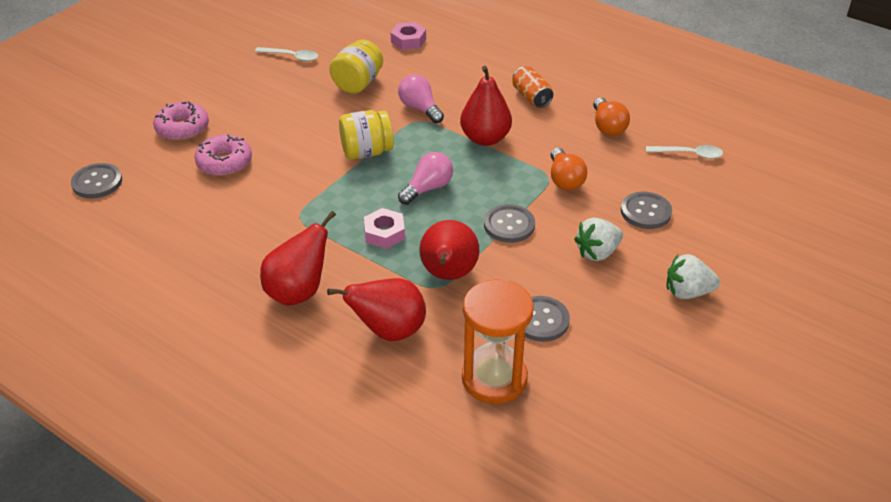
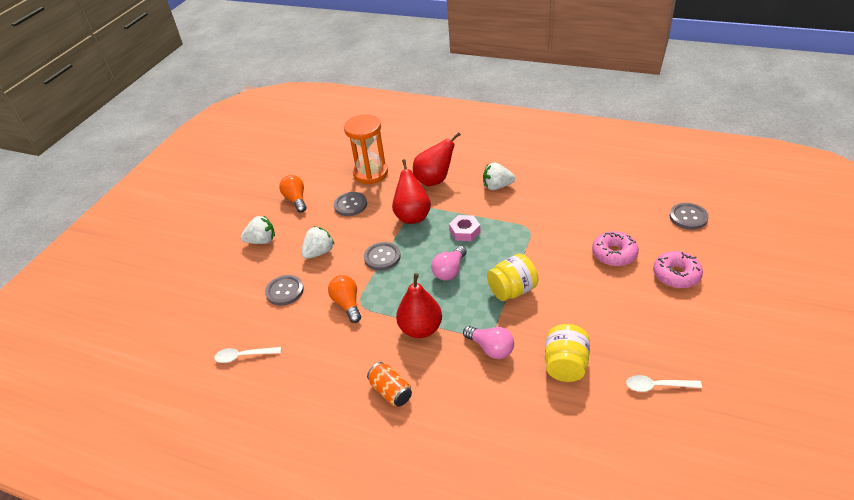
camera: 170 degrees right, 0 degrees up
(298, 292) = (497, 186): red pear -> white strawberry
(408, 40) = (550, 449): pink nut -> none
(607, 127) = (314, 370): orange light bulb -> orange light bulb (296, 200)

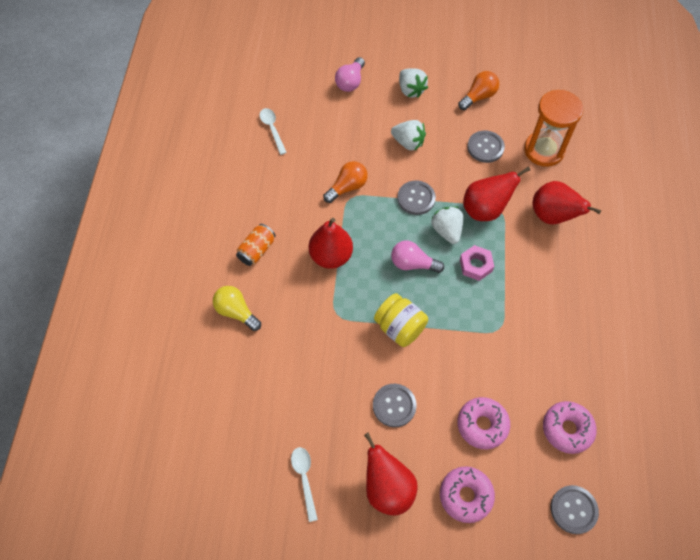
camera: 70 degrees right, 20 degrees up
(284, 291) = (351, 132): grey button -> grey button (394, 406)
(460, 421) = (236, 312): none -> yellow light bulb
(491, 348) = (320, 321): pink light bulb -> pink light bulb (350, 82)
(497, 186) = (563, 283): white strawberry -> white strawberry (447, 231)
(565, 365) = (313, 391): yellow jar -> none
(622, 208) = (567, 429): none -> pink donut
(668, 324) = (387, 488): none -> red pear

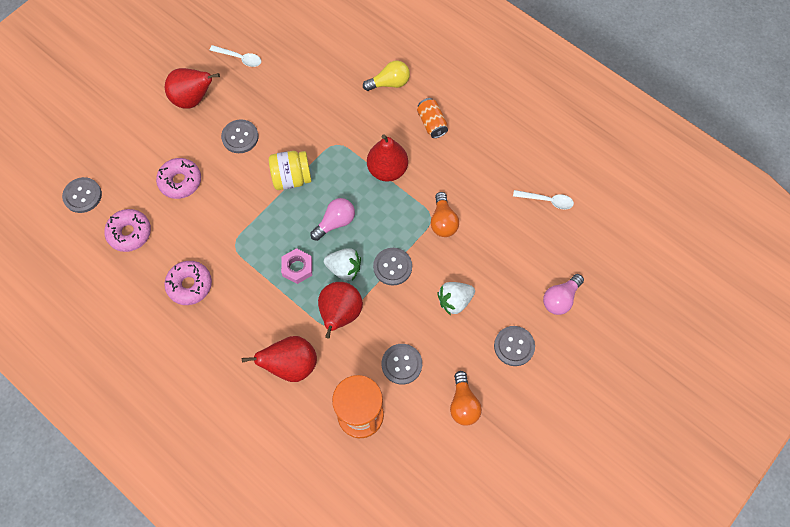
camera: 125 degrees right, 5 degrees up
(350, 82) = (560, 299): pink light bulb -> pink light bulb turned 105 degrees counterclockwise
(411, 90) = (514, 346): white strawberry -> grey button
(465, 496) = (148, 139): pink donut -> pink donut (190, 285)

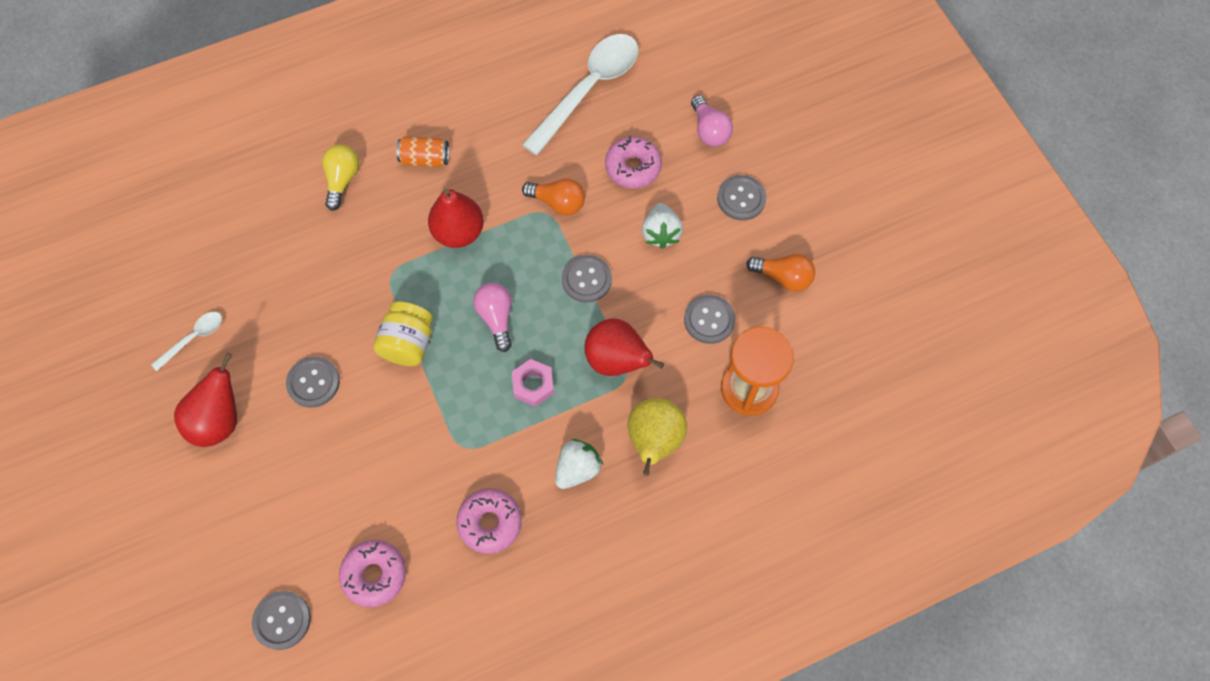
camera: 65 degrees left, 0 degrees up
(180, 181) = (335, 481): pink donut -> pink donut (633, 167)
(291, 365) = (654, 441): red pear -> yellow pear
(344, 269) = (562, 332): white strawberry -> white strawberry (577, 469)
(547, 201) = (589, 89): white spoon -> white spoon, size x2.19

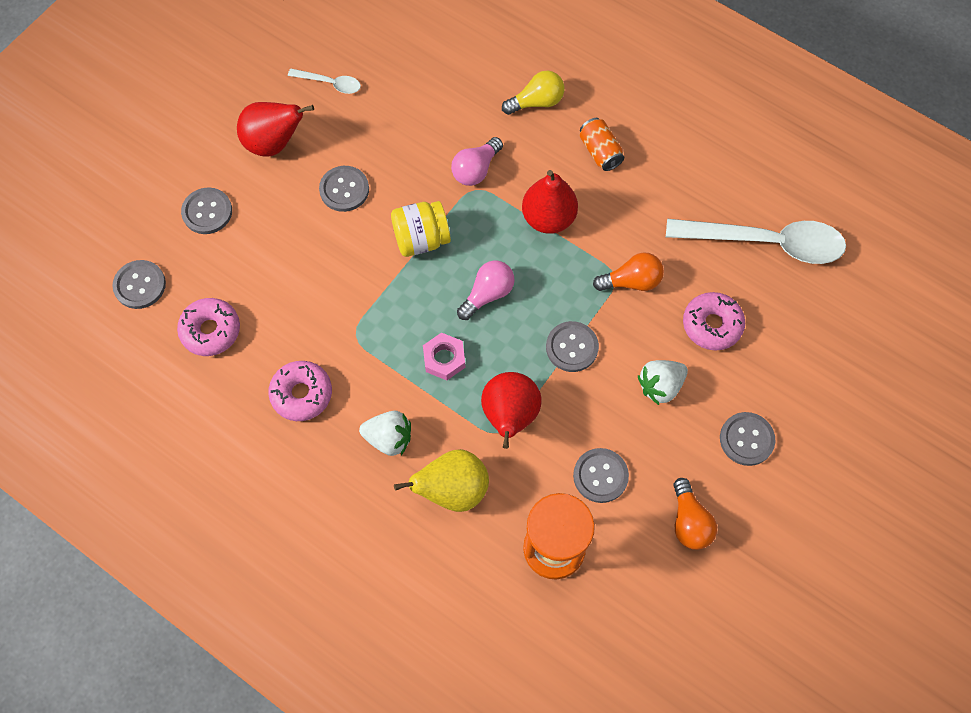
camera: 60 degrees right, 0 degrees up
(248, 518) = (207, 212): none -> grey button
(558, 202) = (631, 281): orange light bulb -> orange light bulb turned 90 degrees counterclockwise
(709, 130) = (800, 371): pink light bulb -> pink light bulb (476, 169)

